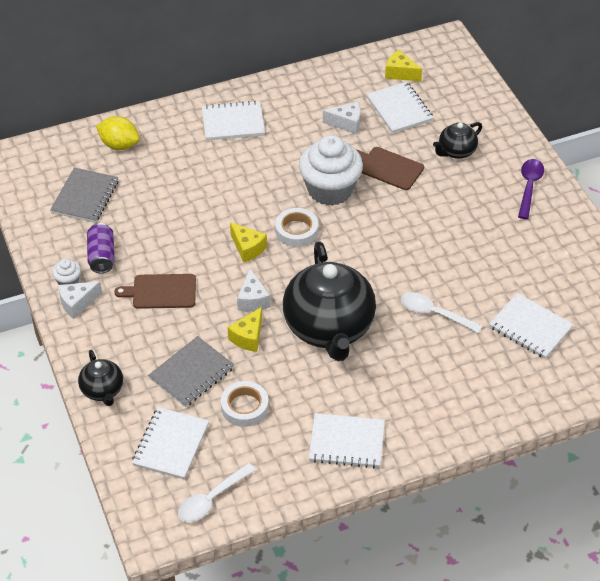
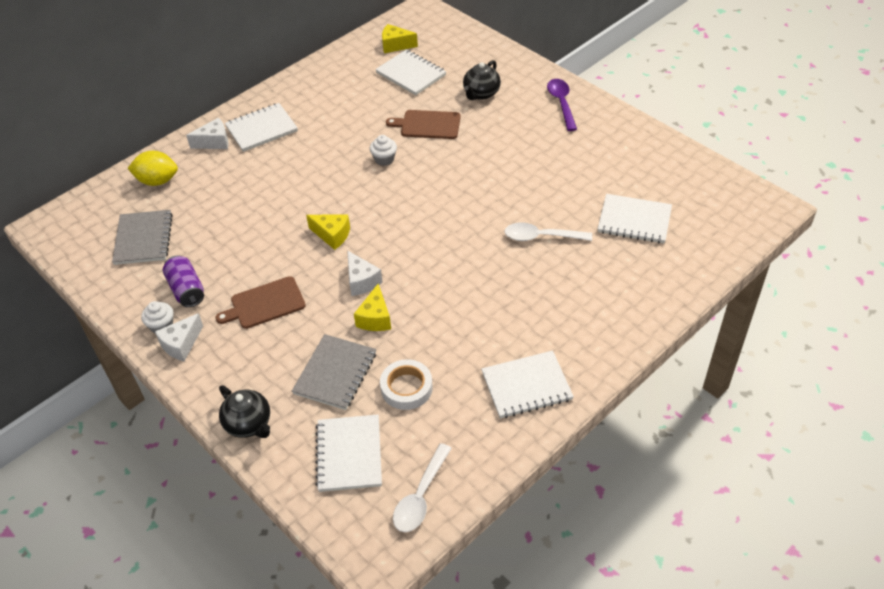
camera: 20 degrees left, 0 degrees up
(296, 230) = (371, 204): white tape -> none
(329, 328) = (450, 283): black teapot -> none
(330, 190) = (384, 159): white cupcake -> white cupcake, size x0.43
(346, 123) = (369, 99): white cheese -> white cheese (214, 142)

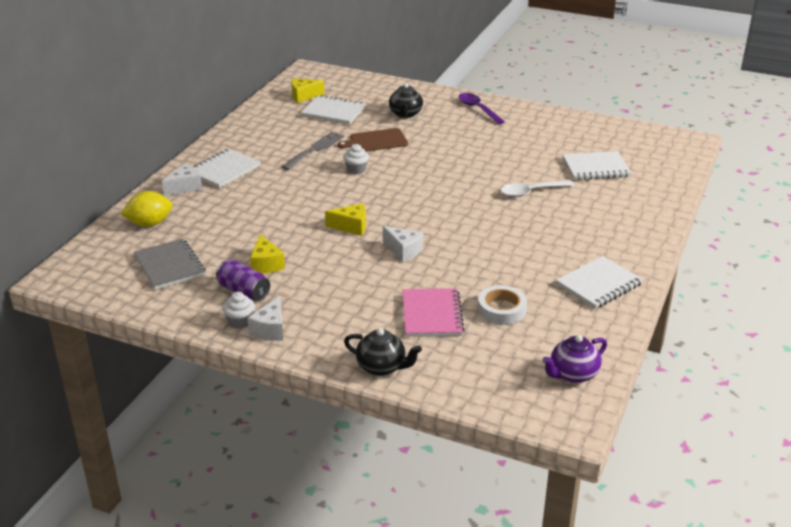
camera: 25 degrees left, 15 degrees down
(265, 304) = (328, 284): brown cutting board -> none
(335, 373) = (431, 315): grey notebook -> pink notebook
(349, 454) = (489, 364): white notebook -> none
(361, 122) = (315, 149): none -> grey fork
(375, 318) = (436, 271): yellow cheese -> yellow cheese (266, 264)
(420, 496) = (573, 374): white spoon -> purple teapot

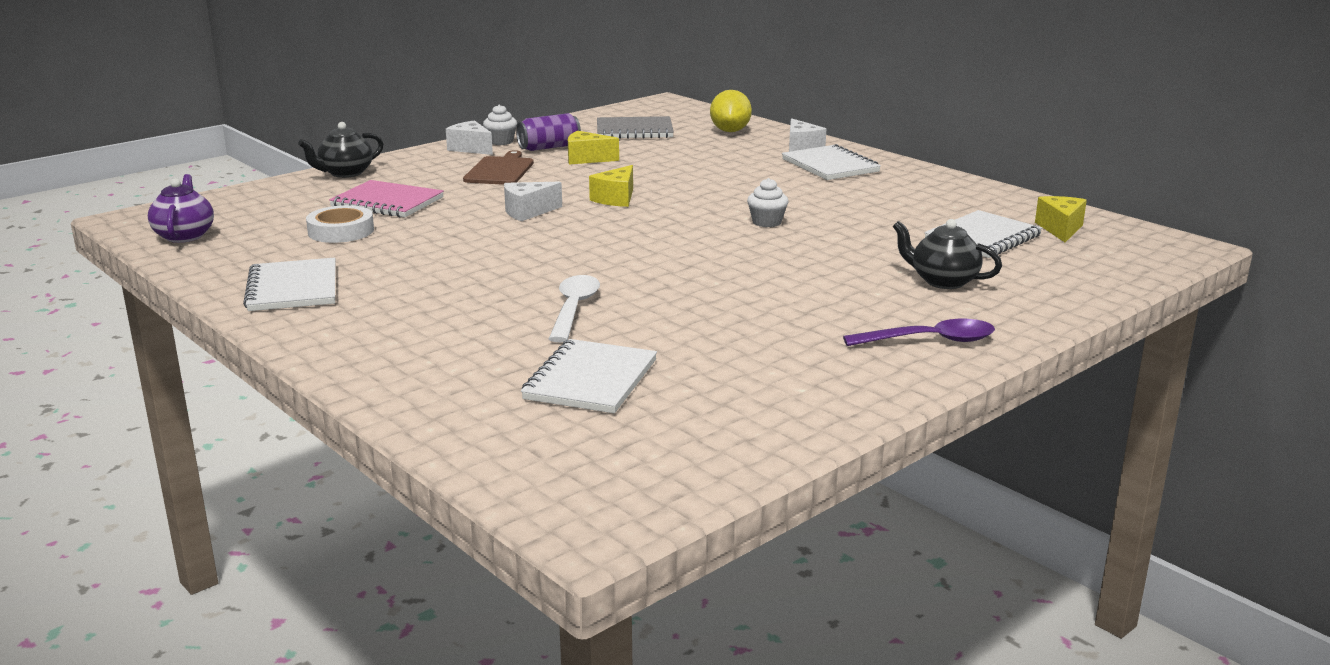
camera: 115 degrees right, 10 degrees down
(315, 149) = (852, 211): grey fork -> none
(376, 141) = (850, 246): brown cutting board -> brown cutting board (500, 170)

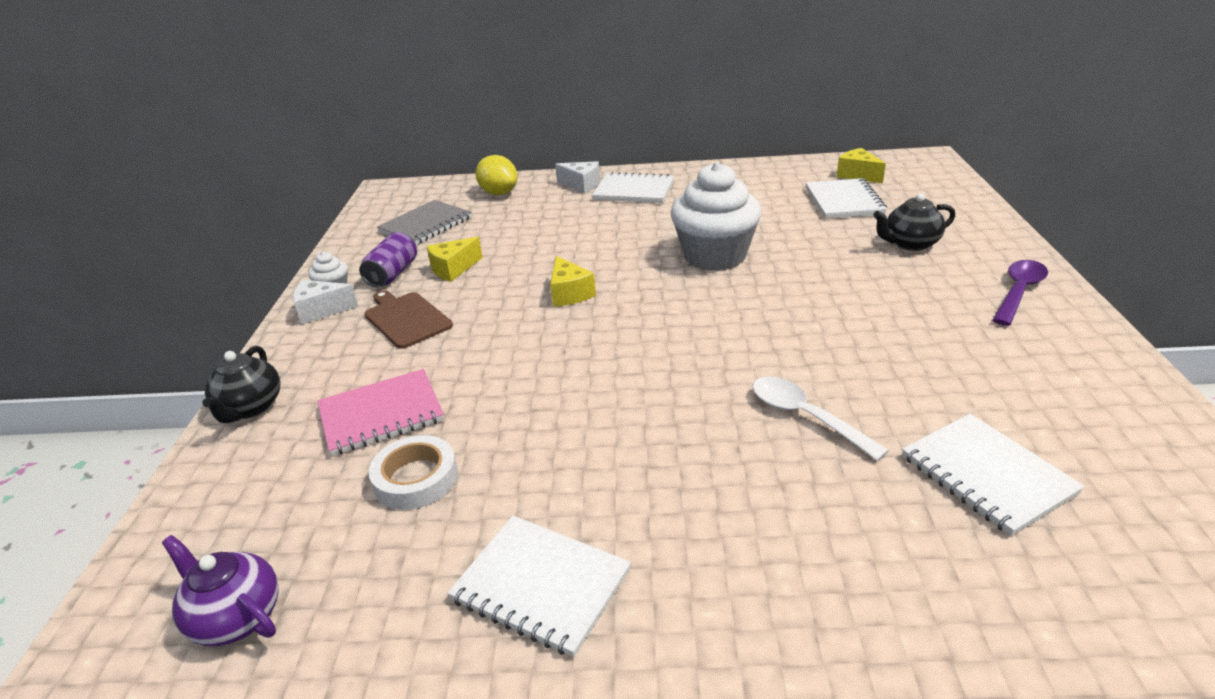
camera: 45 degrees left, 10 degrees up
(527, 212) = (535, 346): white cheese -> none
(767, 222) = (714, 256): white cupcake -> white cupcake, size x2.32

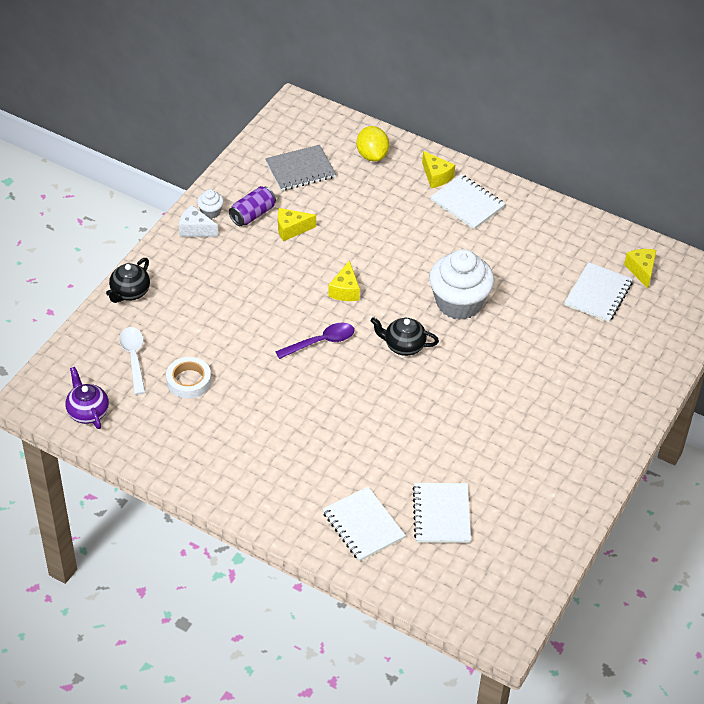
camera: 25 degrees right, 15 degrees up
(381, 414) = (191, 332): pink notebook -> none
(406, 319) = (239, 263): brown cutting board -> none
(541, 585) = (211, 461): white notebook -> white notebook (363, 525)
(581, 185) = (436, 176): white cheese -> yellow cheese
(805, 416) = (393, 443): white spoon -> white spoon (134, 358)
(910, 244) = (590, 357): black teapot -> black teapot (403, 346)
(1018, 292) = (603, 428): purple spoon -> purple spoon (321, 342)

